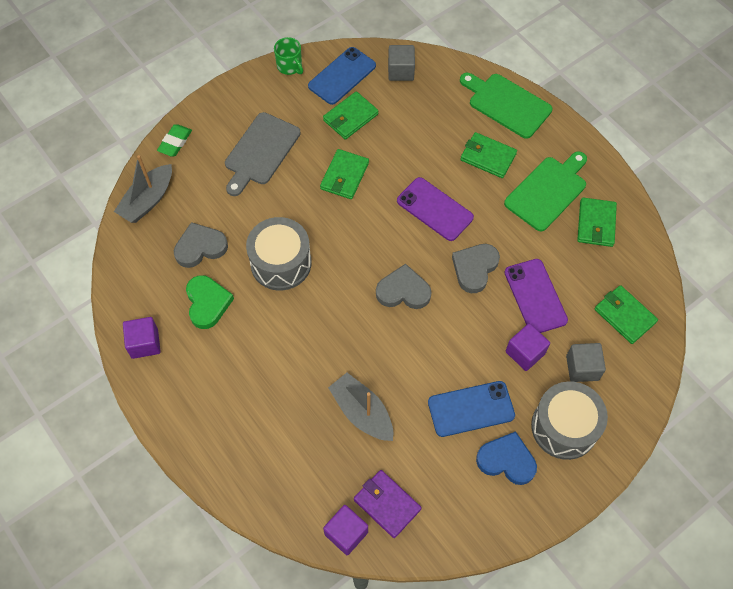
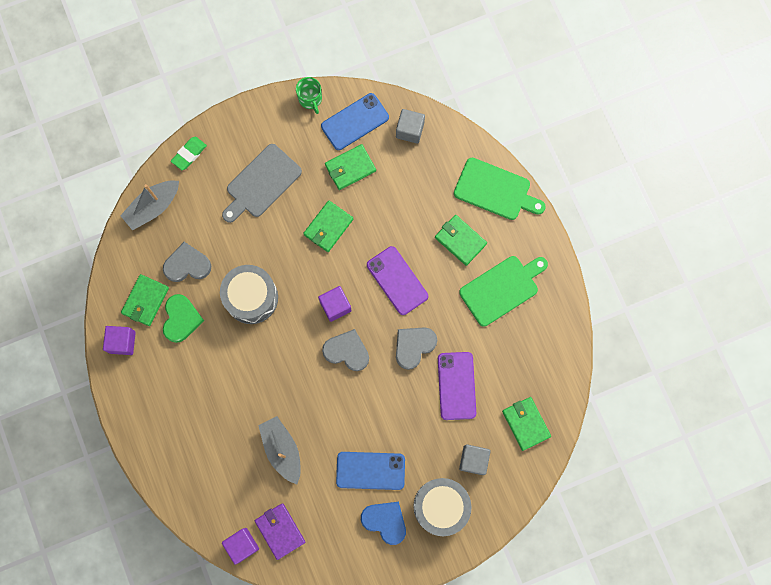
camera: 15 degrees right, 15 degrees up
(507, 104) = (495, 190): green cutting board -> green cutting board turned 150 degrees clockwise
(525, 353) = (431, 434): purple cube -> purple cube (335, 306)
(596, 224) = (533, 332): green wallet -> green wallet (145, 301)

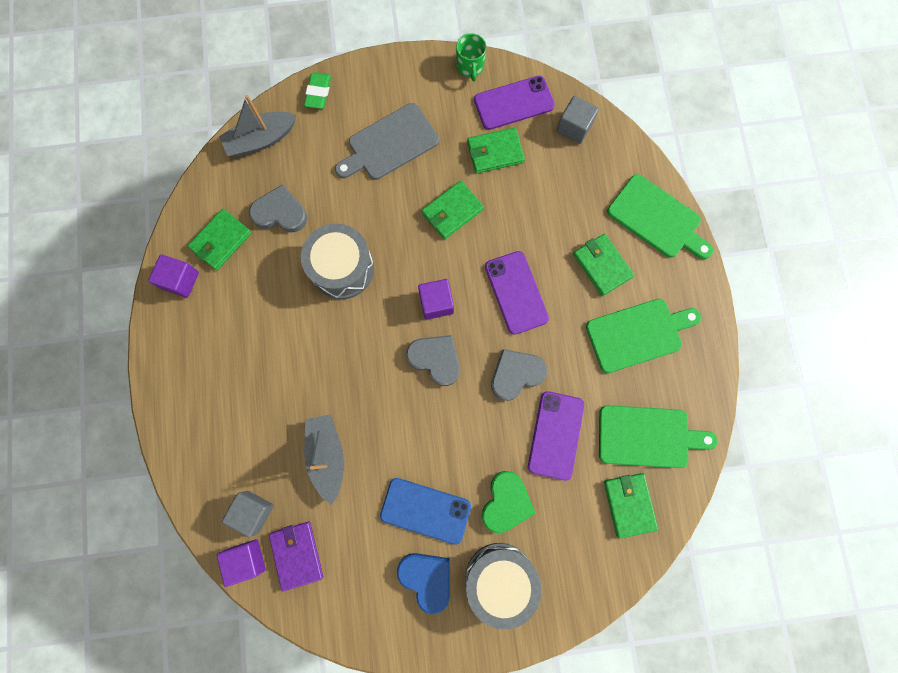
camera: 15 degrees right, 0 degrees up
(181, 319) = (255, 272): green heart -> green heart (506, 502)
(189, 154) = (318, 92): green eraser -> green eraser turned 45 degrees counterclockwise
(355, 122) = (513, 103): blue phone -> purple phone
(473, 460) = (554, 532): grey cube -> grey cube (253, 511)
(528, 367) = (648, 436): none -> green cutting board

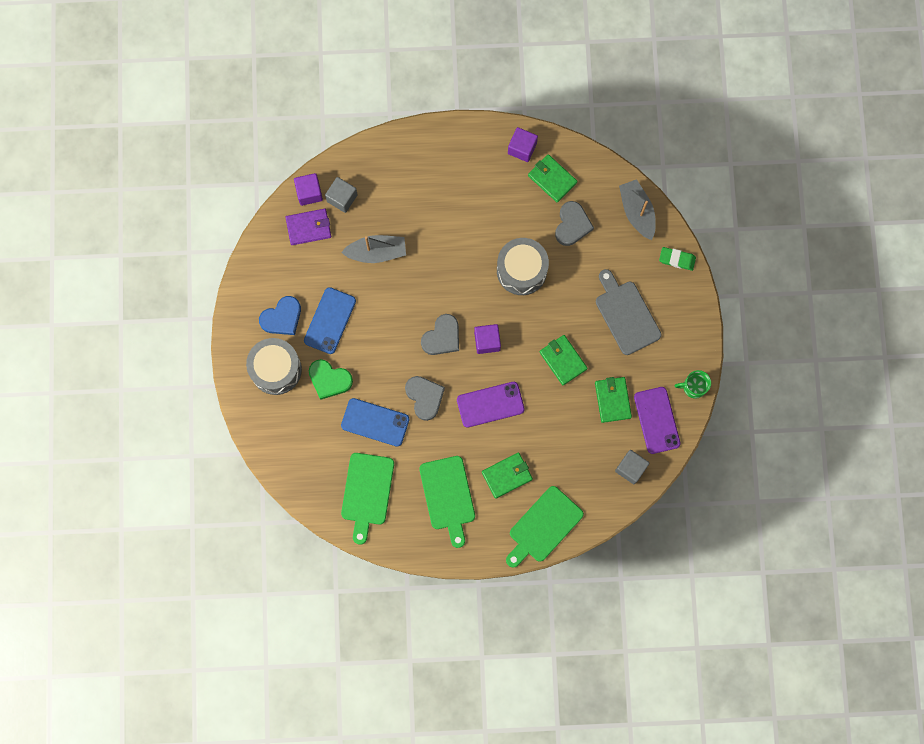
camera: 95 degrees right, 0 degrees up
(555, 435) = (375, 422): purple phone -> blue phone
(629, 504) = (318, 471): green wallet -> none

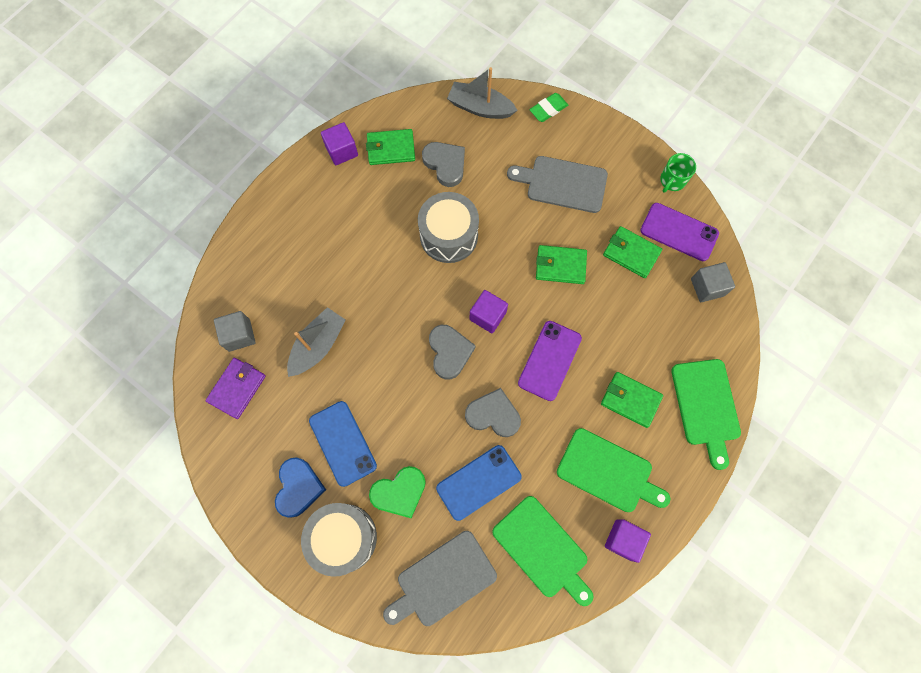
camera: 50 degrees left, 5 degrees down
(300, 447) = (443, 580): none -> grey cutting board
(309, 193) = (206, 360): purple cube -> purple cube (623, 540)
(507, 475) = (630, 400): green wallet -> green wallet turned 75 degrees counterclockwise

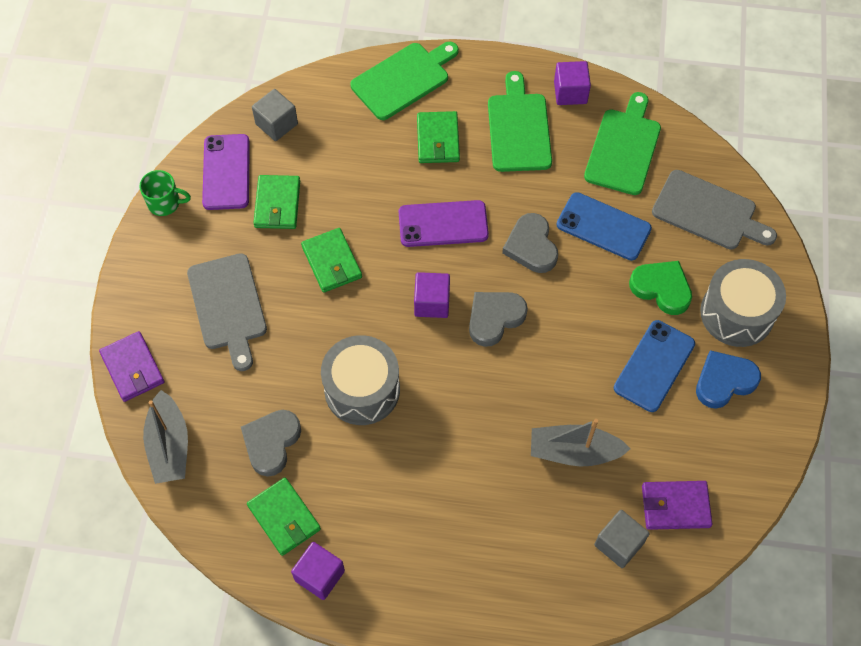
camera: 120 degrees left, 10 degrees down
(548, 109) = (132, 368): green eraser -> purple wallet

